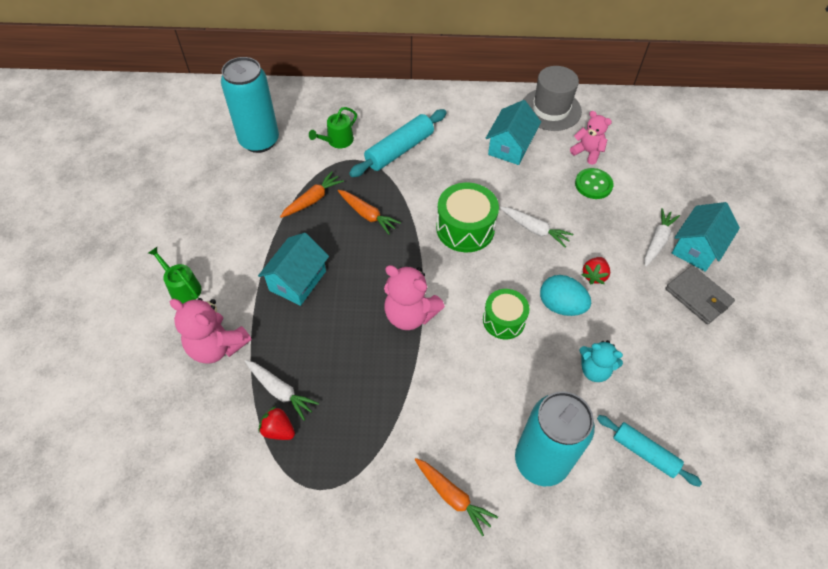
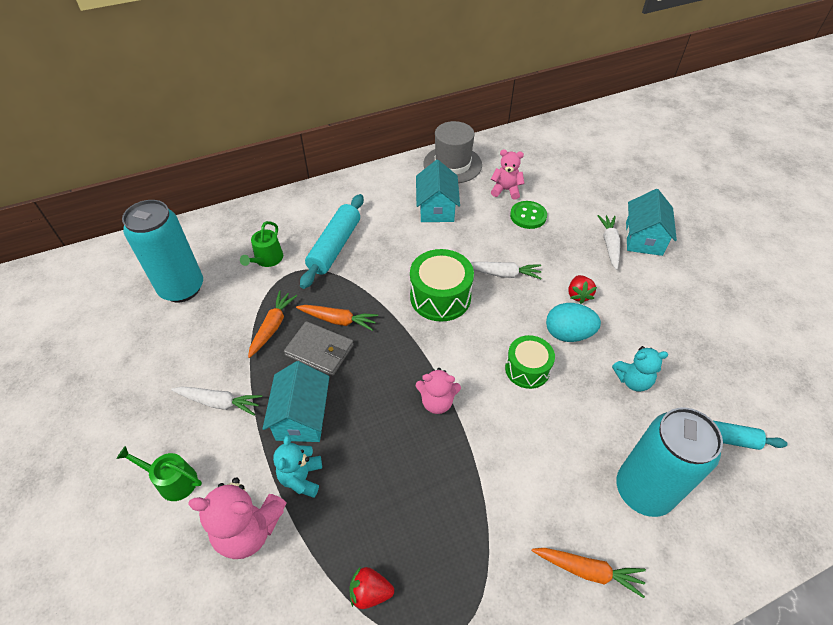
camera: 25 degrees left, 5 degrees down
(273, 326) = (301, 477): none -> turquoise teddy bear
(280, 391) = (348, 546): white carrot -> white carrot (219, 402)
(410, 314) = (437, 402): pink teddy bear -> pink teddy bear, size x0.65
(698, 296) = (671, 279): grey wallet -> grey wallet (320, 350)

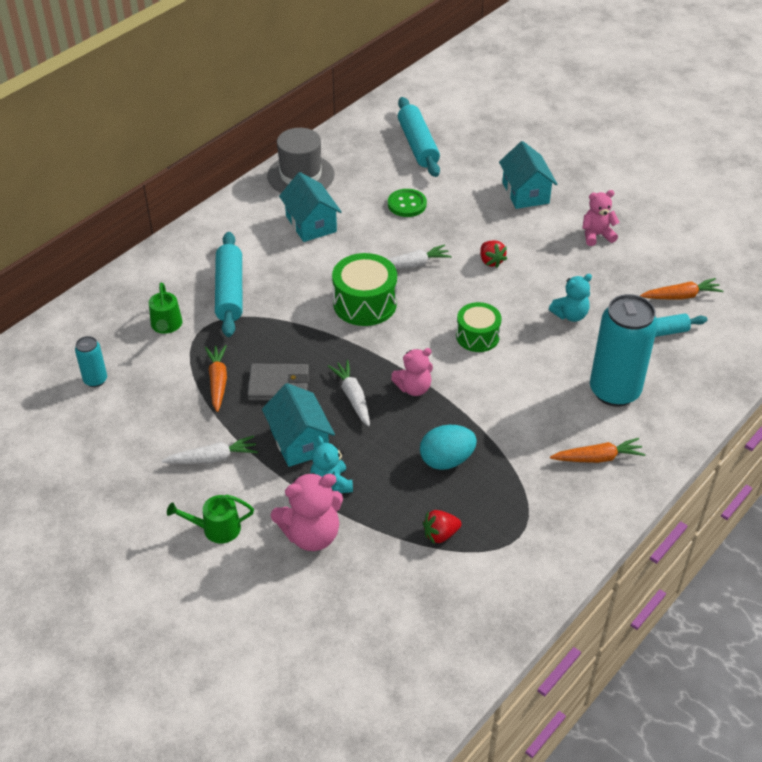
camera: 25 degrees left, 5 degrees down
(182, 288) = (95, 380): turquoise can -> turquoise can, size x0.47
(338, 320) = (279, 355): orange carrot -> orange carrot (681, 296)
(506, 190) = (371, 186): pink teddy bear -> pink teddy bear (596, 235)
(565, 166) = (418, 145): none -> turquoise rolling pin
(568, 334) = (498, 296): turquoise egg -> turquoise egg (446, 460)
(609, 244) = (497, 208): white carrot -> white carrot (353, 397)

